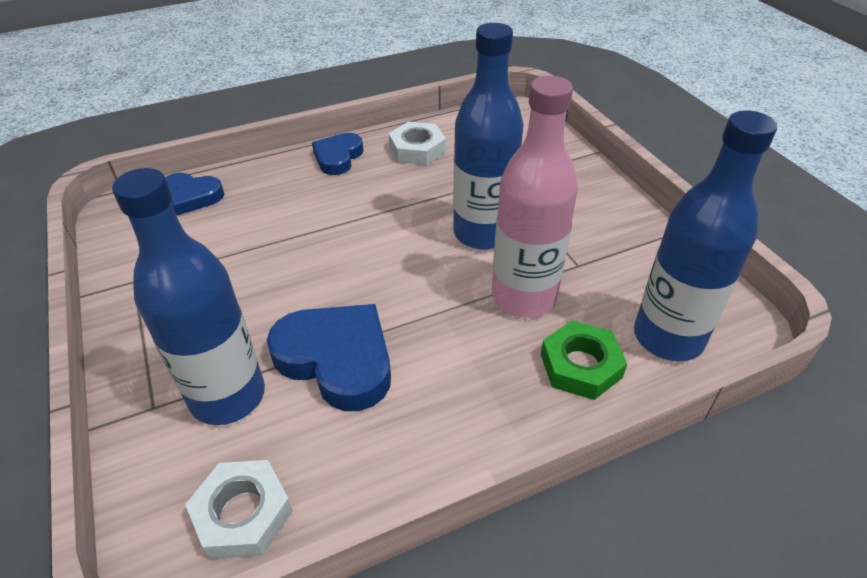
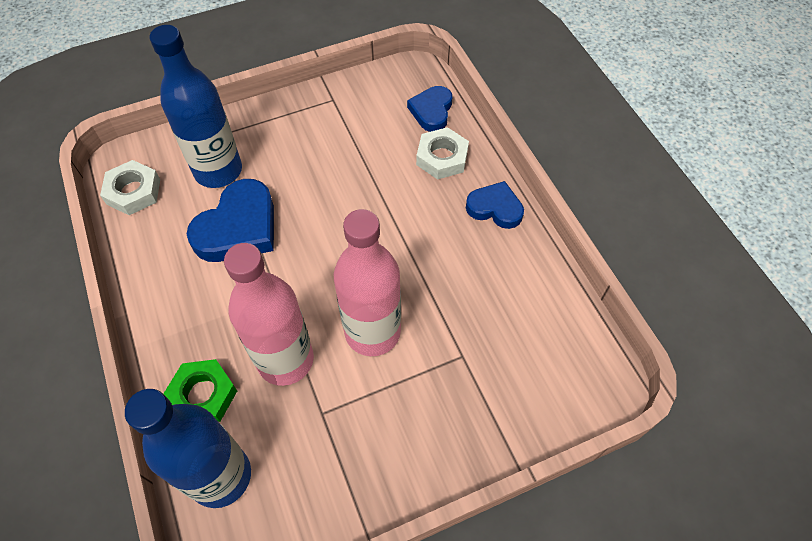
camera: 90 degrees right, 15 degrees up
(417, 149) = (513, 276): white nut -> white nut (442, 157)
(482, 233) = (372, 332): blue bottle -> pink bottle

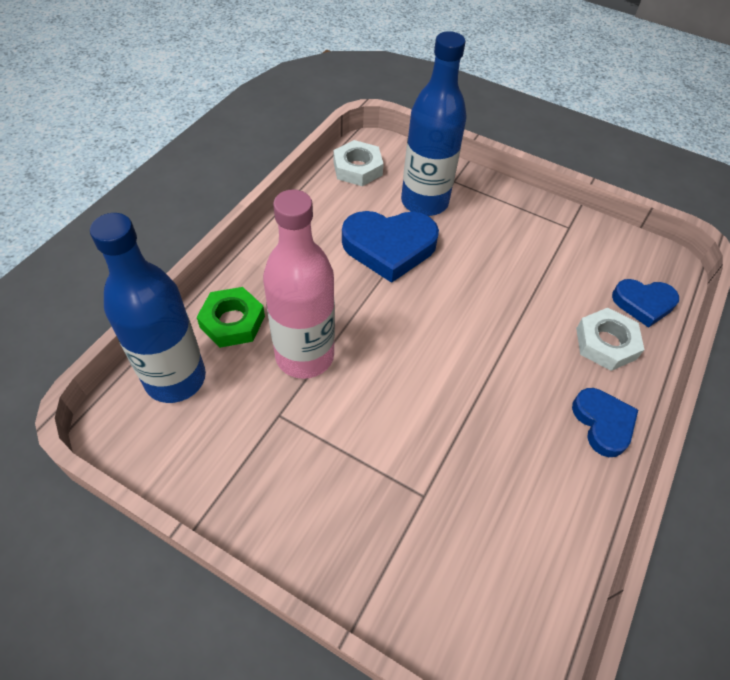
camera: 50 degrees right, 5 degrees down
(372, 332) = (383, 403): pink bottle -> none
(431, 111) = (643, 303): blue heart -> blue heart turned 150 degrees counterclockwise

